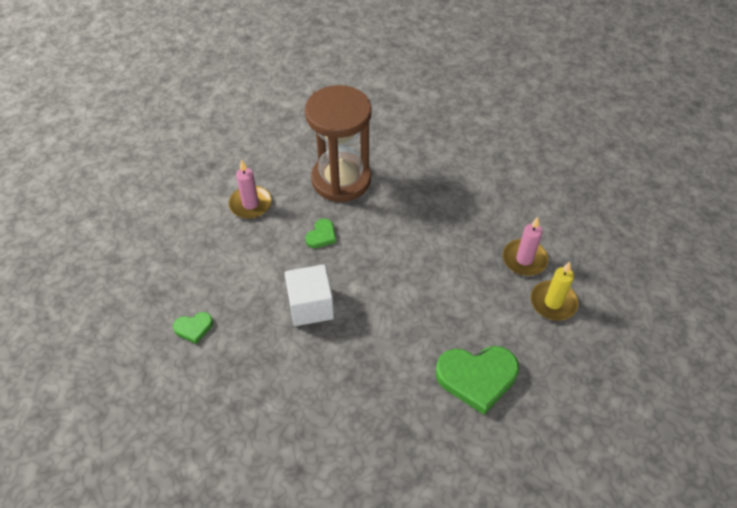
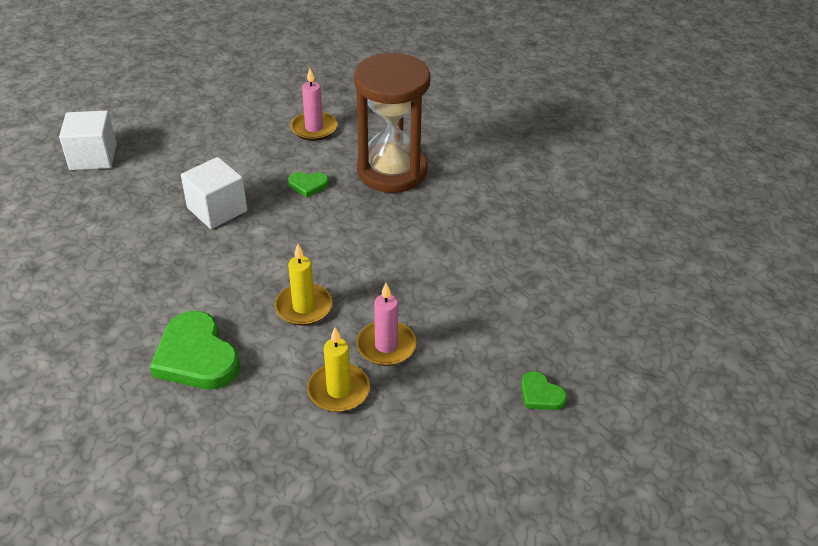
camera: 60 degrees right, 10 degrees down
(165, 376) = (93, 157): none -> white cube
(194, 328) = (151, 152): green heart -> green heart (541, 394)
(460, 291) = (303, 307): none -> yellow candle

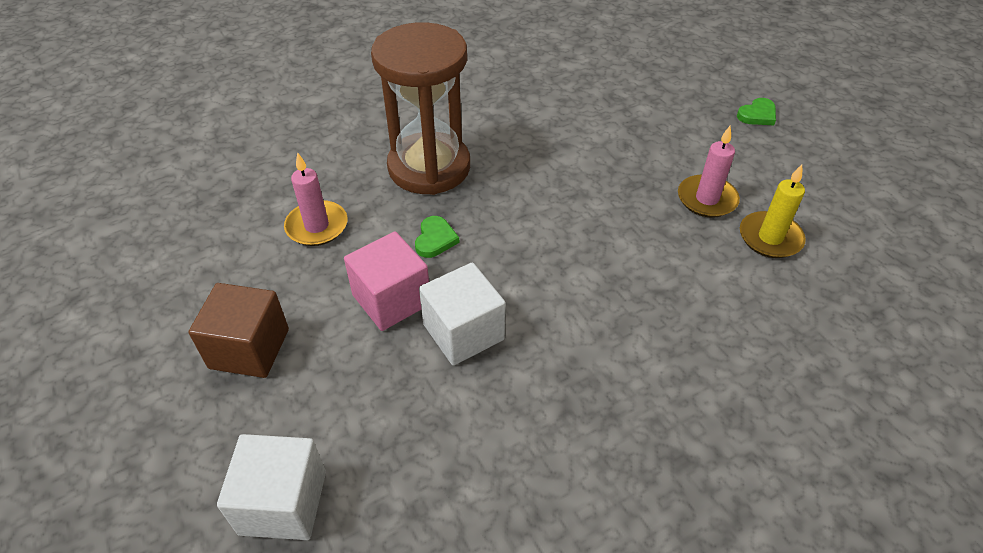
camera: 80 degrees left, 5 degrees up
(196, 356) = (734, 356): green heart -> none
(201, 123) = (249, 348): none -> brown cube
(245, 173) = (391, 299): none -> pink cube
(303, 307) = (651, 256): yellow candle -> none

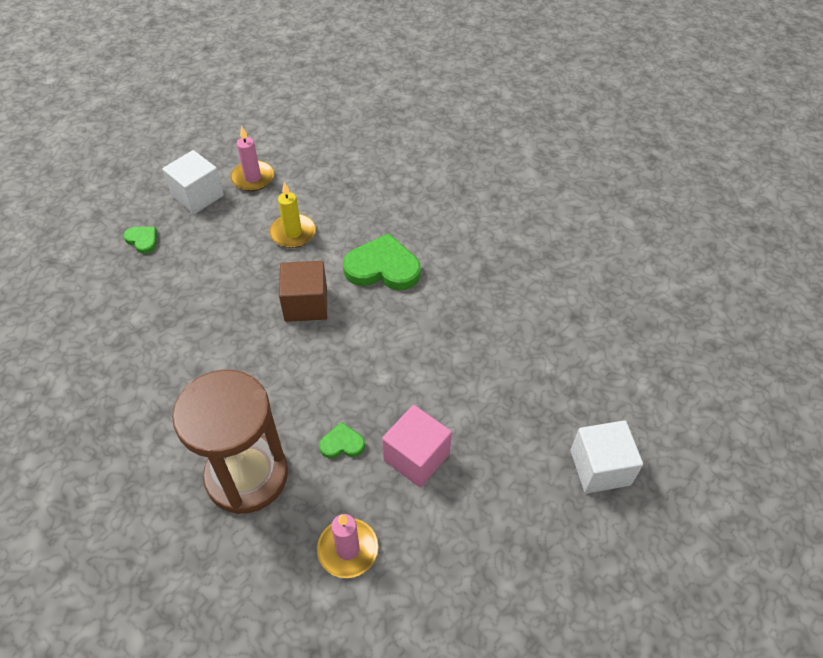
camera: 105 degrees left, 5 degrees up
(249, 348) = (496, 546): brown cube -> brown cube (306, 304)
(463, 332) = (432, 399): white cube -> white cube (198, 196)
(699, 323) = (383, 267): none -> green heart
(707, 199) = (257, 268): pink candle -> pink candle (253, 178)

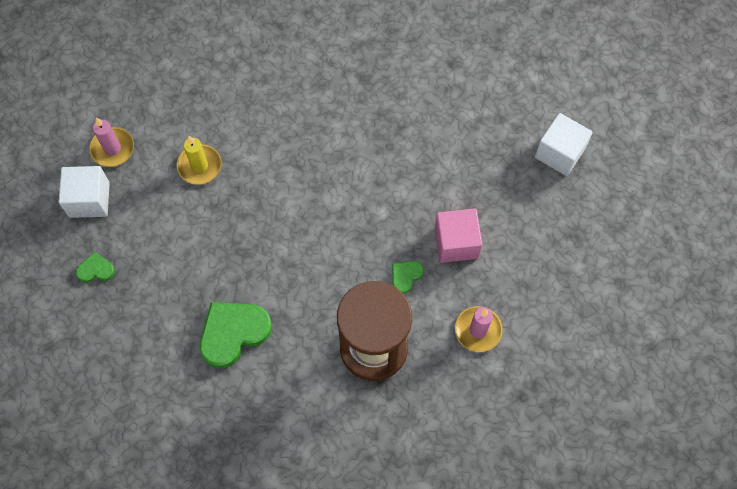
camera: 45 degrees left, 15 degrees up
(306, 304) = (274, 209): brown cube -> none
(383, 267) = (293, 136): green heart -> green heart (233, 333)

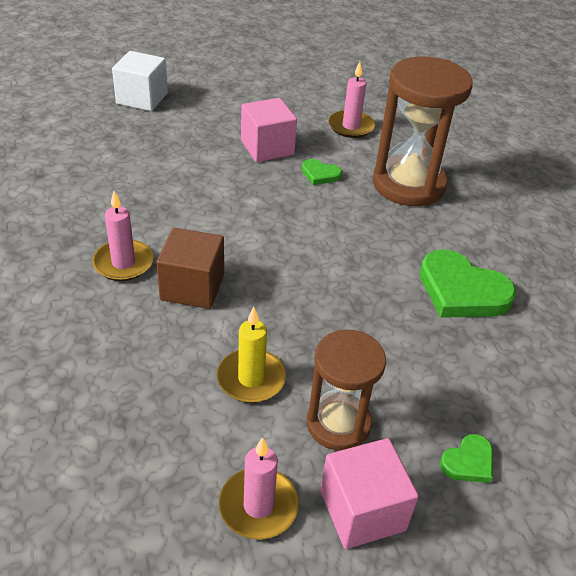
camera: 110 degrees left, 25 degrees down
(89, 200) = (362, 510): white cube -> pink cube
(96, 270) = (468, 462): green heart -> green heart turned 105 degrees counterclockwise
(148, 206) = (338, 424): none -> brown hourglass
(292, 148) = (192, 287): none -> brown cube
(329, 109) = (123, 263): none -> pink candle

